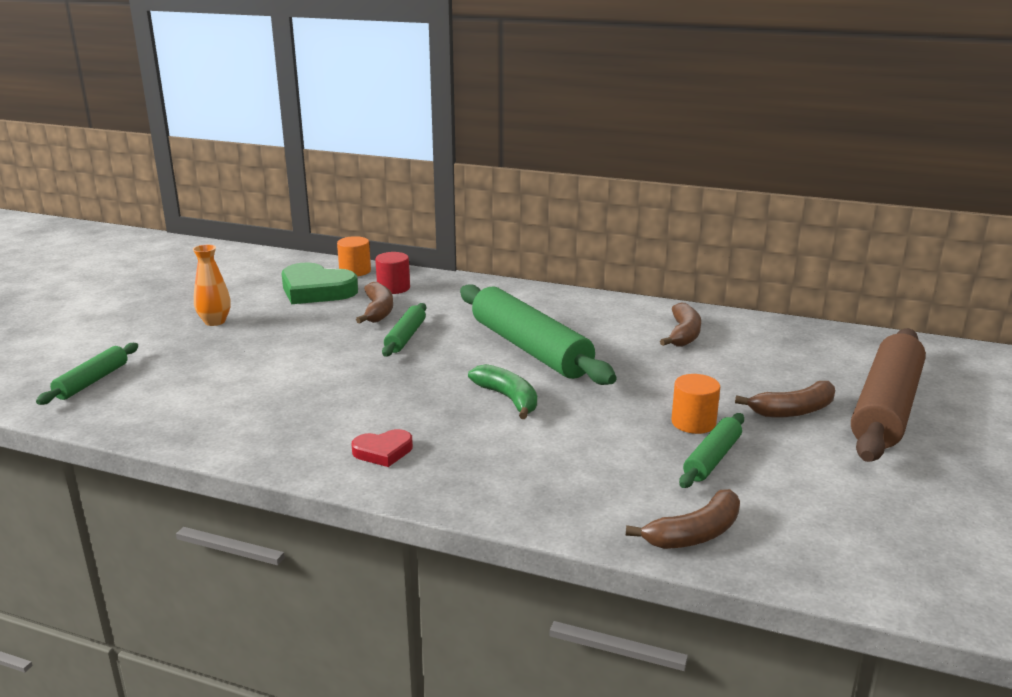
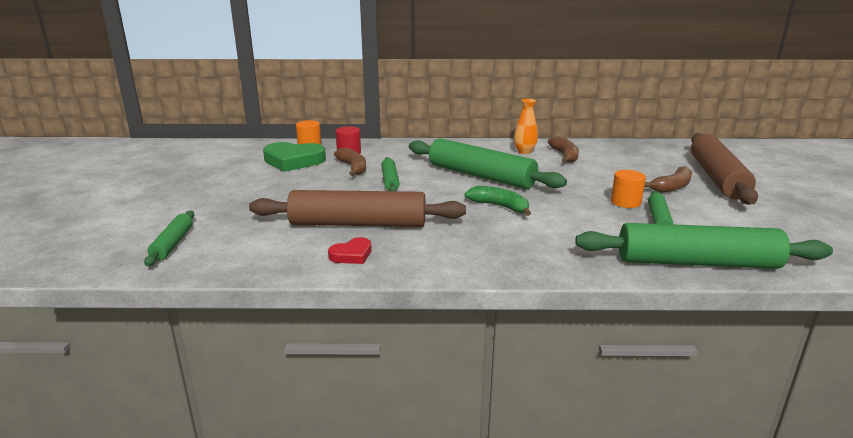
camera: 20 degrees left, 0 degrees up
(215, 322) = (235, 190): orange vase -> orange vase (524, 151)
(310, 392) = (358, 224): none -> brown rolling pin
(383, 451) = (452, 252): red heart -> red heart (352, 255)
(695, 534) = (697, 262): brown banana -> green rolling pin

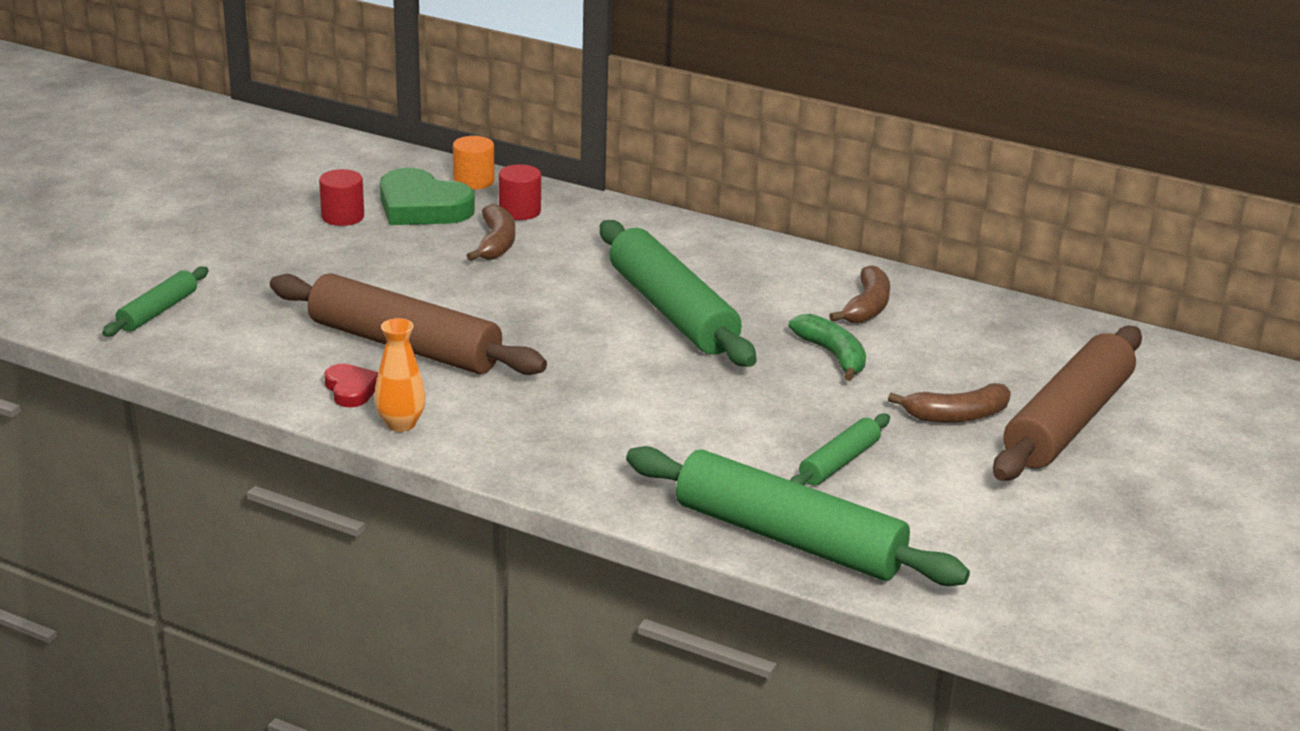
camera: 25 degrees right, 5 degrees up
(251, 173) = (343, 217): none -> red cylinder
(352, 255) = (351, 389): red heart -> red heart turned 105 degrees counterclockwise
(390, 181) = (525, 283): green rolling pin -> none
(499, 206) = (631, 373): green banana -> green banana (833, 355)
(524, 151) = (808, 280): orange vase -> orange vase (401, 424)
(625, 202) = (834, 420): orange cylinder -> none

